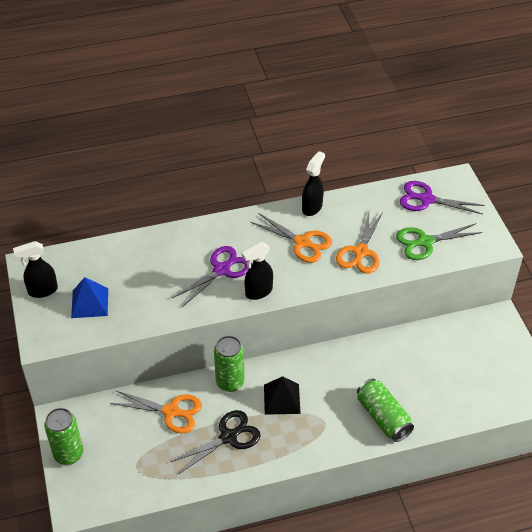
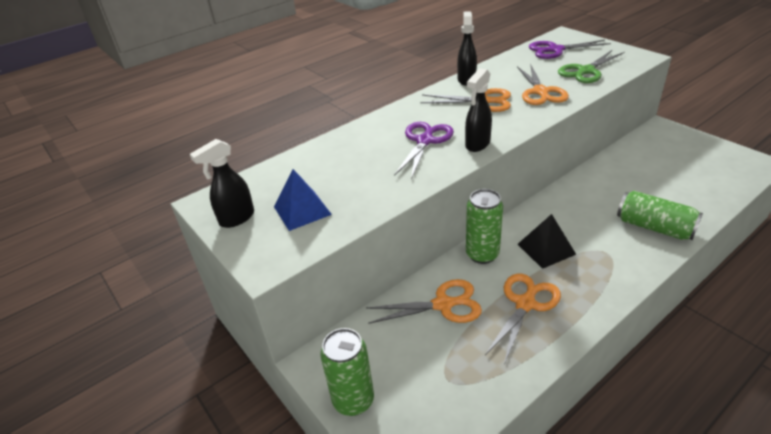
camera: 20 degrees left, 10 degrees down
(229, 437) = (525, 303): black scissors -> orange scissors

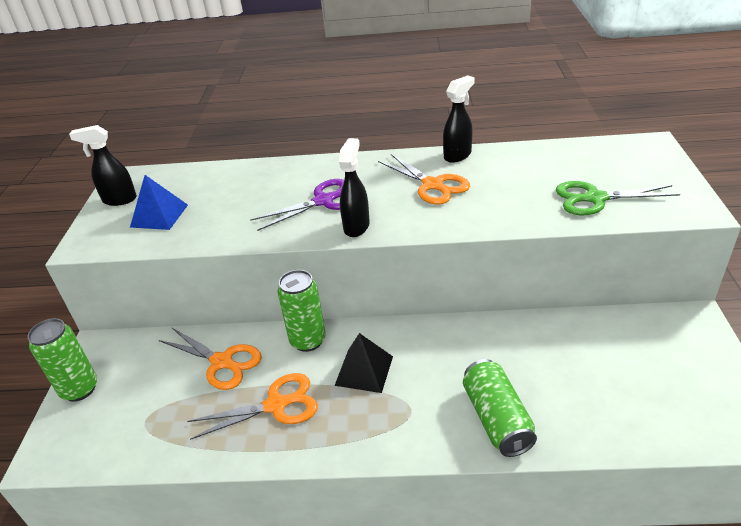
camera: 40 degrees right, 0 degrees up
(477, 144) = (356, 226): black spray bottle -> black spray bottle turned 120 degrees clockwise
(540, 92) = (504, 201): orange scissors -> none
(555, 50) = (606, 159): purple scissors -> none

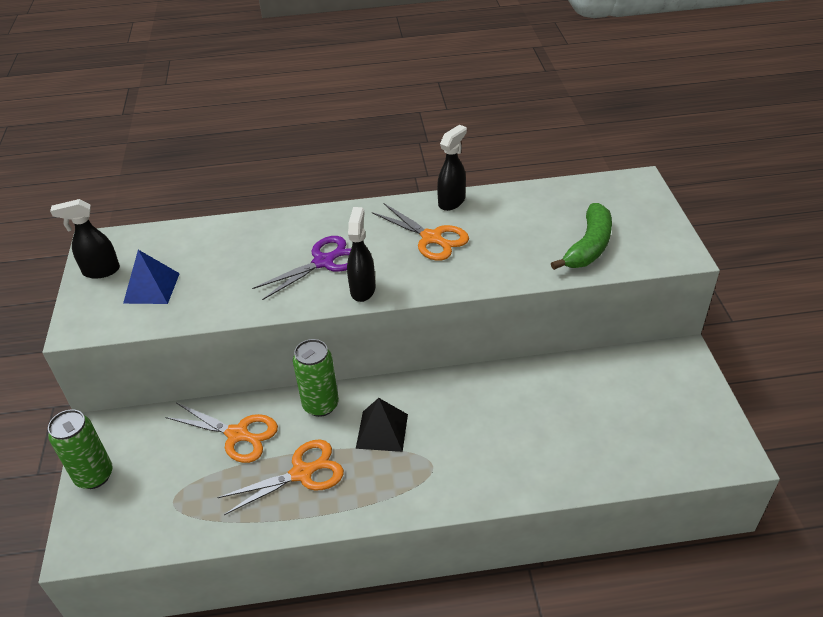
camera: 10 degrees left, 5 degrees up
(496, 419) = (512, 466): green can -> none
(594, 198) = (588, 246): green scissors -> green banana

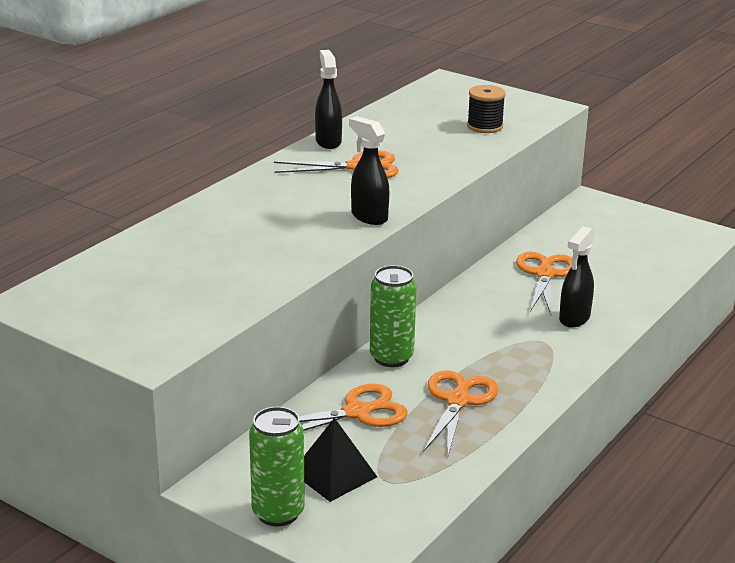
camera: 50 degrees left, 15 degrees down
(101, 271) = (82, 316): black spray bottle -> black spray bottle (574, 319)
(151, 288) = (168, 301): blue pyramid -> none
(324, 262) = (298, 216): purple scissors -> none
(382, 431) = (470, 344): black pyramid -> black pyramid (334, 474)
(530, 404) = (545, 274): none -> orange scissors
(588, 246) = (485, 126): green banana -> black spool

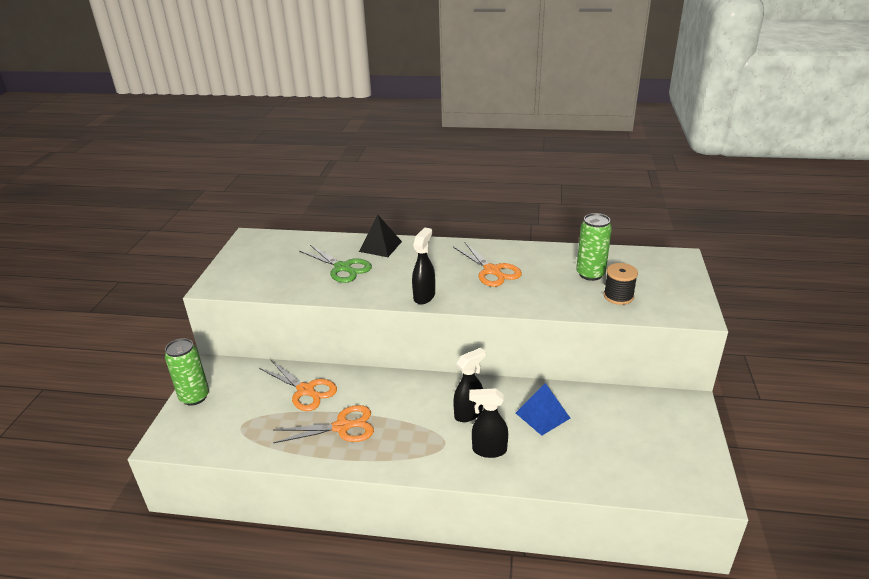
camera: 65 degrees right, 5 degrees up
(230, 250) = (343, 268): none -> green scissors
(328, 141) = (518, 249): black spray bottle -> black spray bottle (469, 413)
(334, 474) = (238, 404): black pyramid -> black pyramid (380, 246)
(391, 357) = (375, 382): green can -> green can (590, 274)
(545, 274) = (542, 415): orange scissors -> blue pyramid

